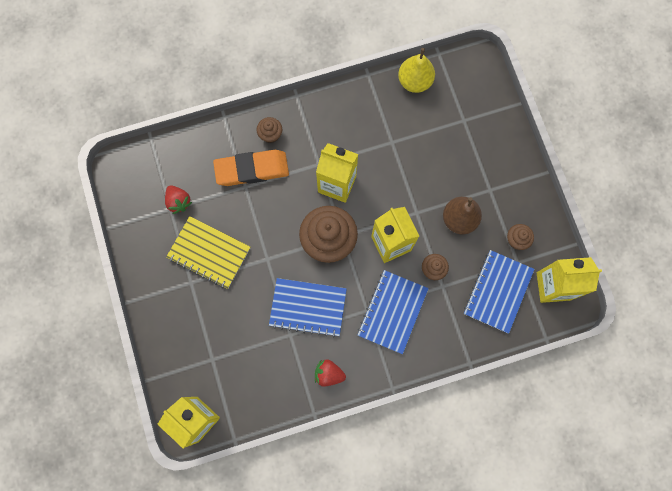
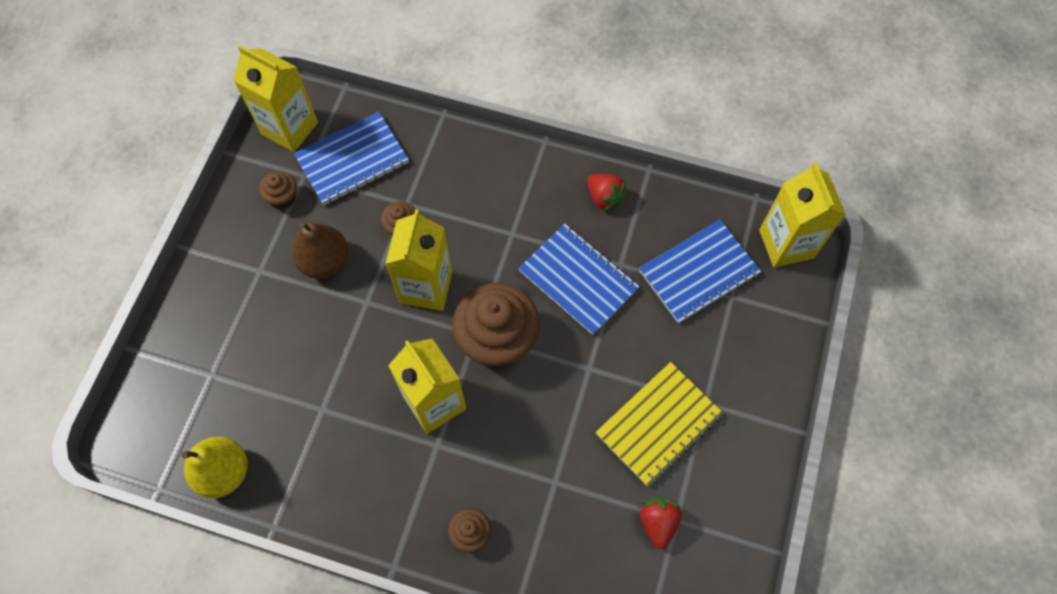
camera: 145 degrees left, 10 degrees down
(209, 253) = (658, 424): yellow notebook -> yellow notebook turned 75 degrees clockwise
(252, 169) = (530, 499): orange eraser -> none
(392, 312) = (484, 214): blue notebook -> blue notebook (698, 273)

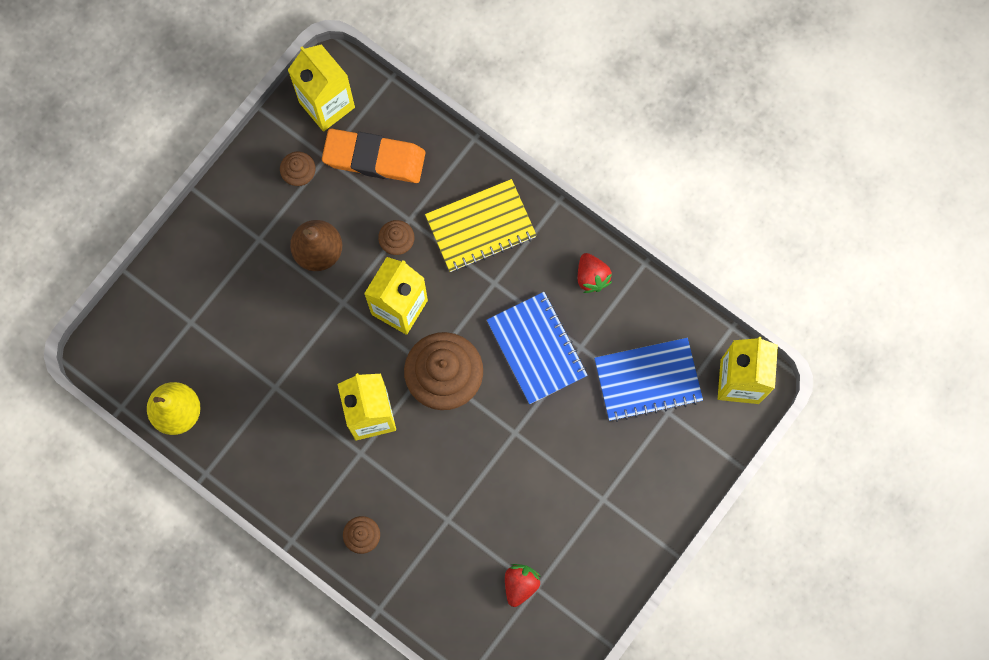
camera: 20 degrees right, 10 degrees up
(352, 160) = (374, 158): blue notebook -> orange eraser
(658, 424) = (554, 503): yellow notebook -> yellow notebook (480, 227)

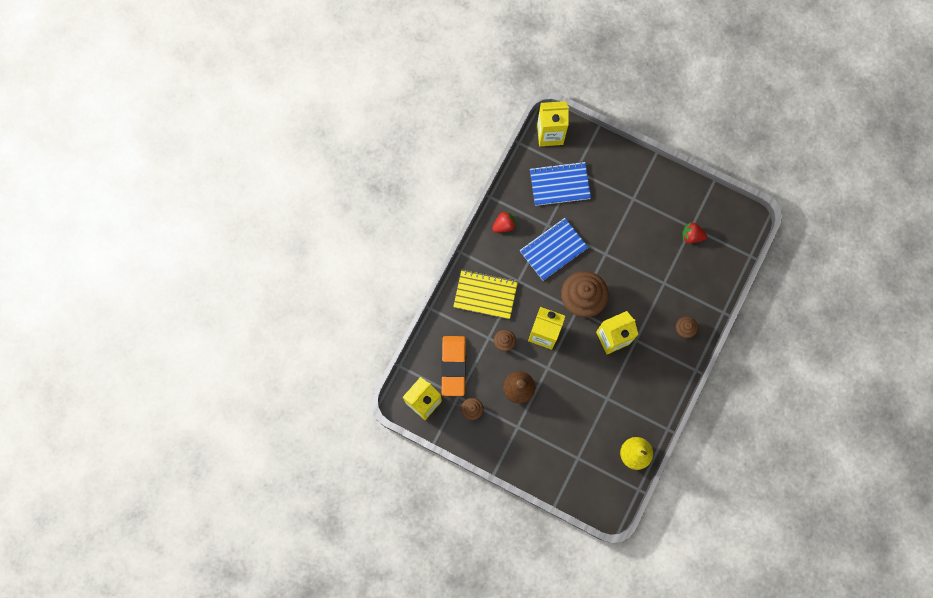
camera: 100 degrees left, 0 degrees up
(480, 227) = (485, 294): yellow notebook -> yellow notebook turned 45 degrees counterclockwise
(647, 380) = (559, 184): blue notebook -> blue notebook turned 75 degrees counterclockwise

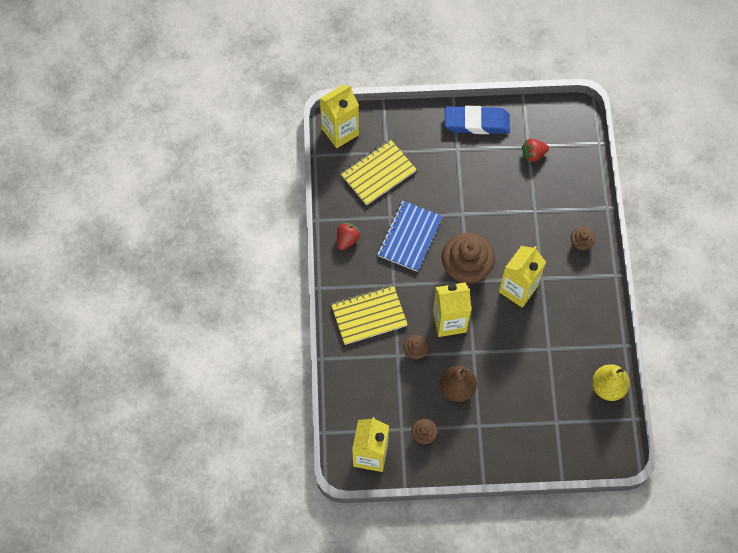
camera: 30 degrees left, 10 degrees down
(453, 366) = (379, 402): orange eraser -> none
(559, 184) = (378, 173): blue notebook -> yellow notebook
(662, 185) = (476, 123): none -> blue eraser

